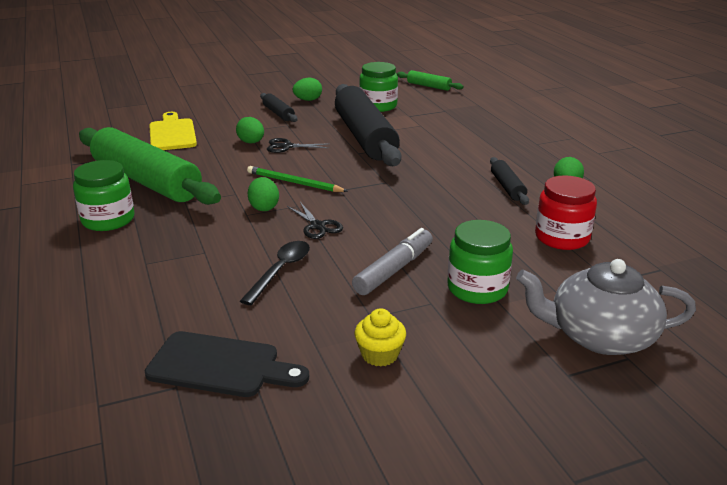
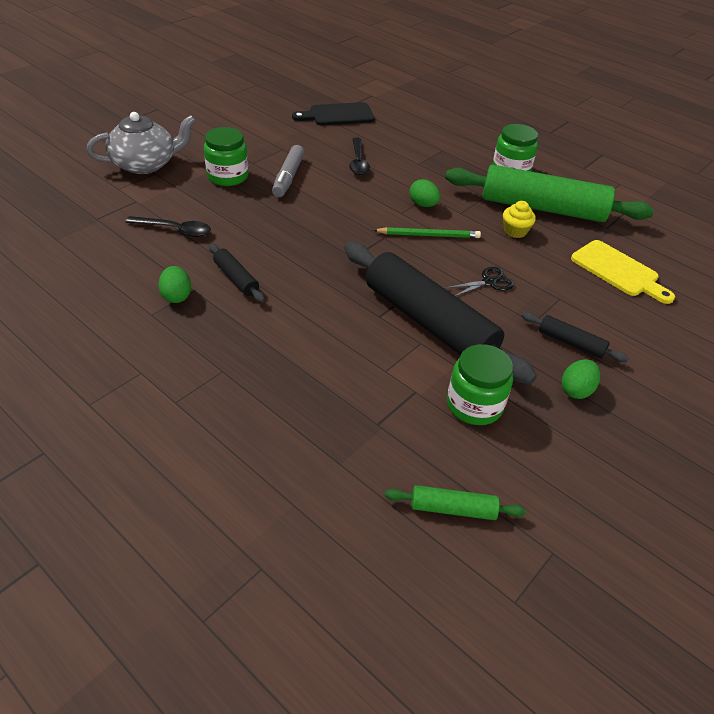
camera: 150 degrees right, 15 degrees up
(251, 142) = (529, 278): green egg -> none
(317, 226) = (367, 198): black scissors -> none
(380, 354) = (265, 133): yellow cupcake -> yellow cupcake (515, 231)
(562, 238) = (175, 230): red jar -> black spoon

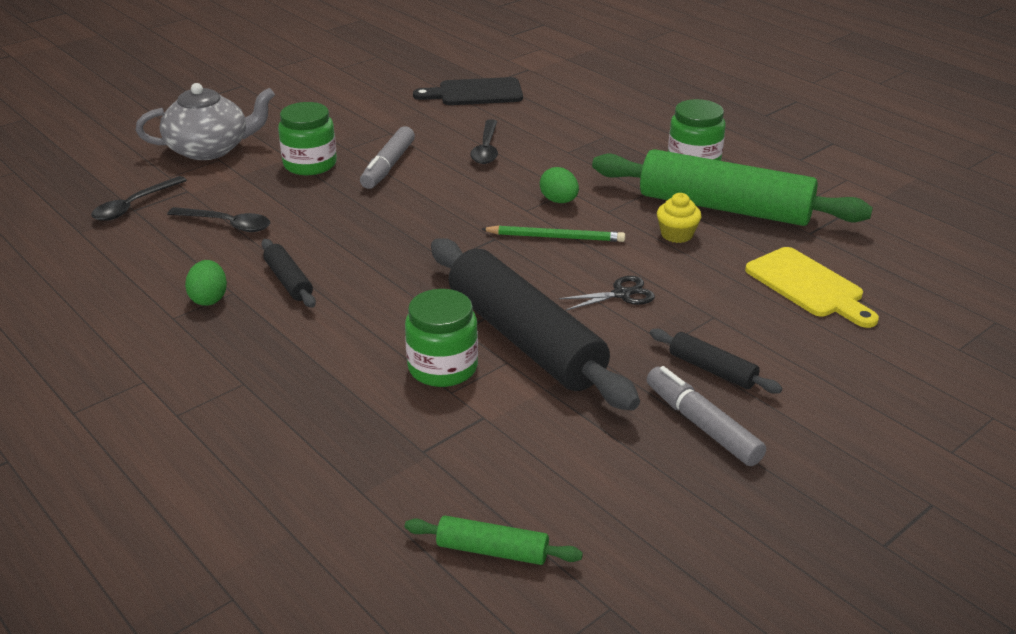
camera: 10 degrees right, 10 degrees down
(96, 215) = (134, 205): none -> black spoon
(474, 405) = (557, 436): green jar -> green jar (443, 367)
(576, 390) = (702, 425): green egg -> grey marker

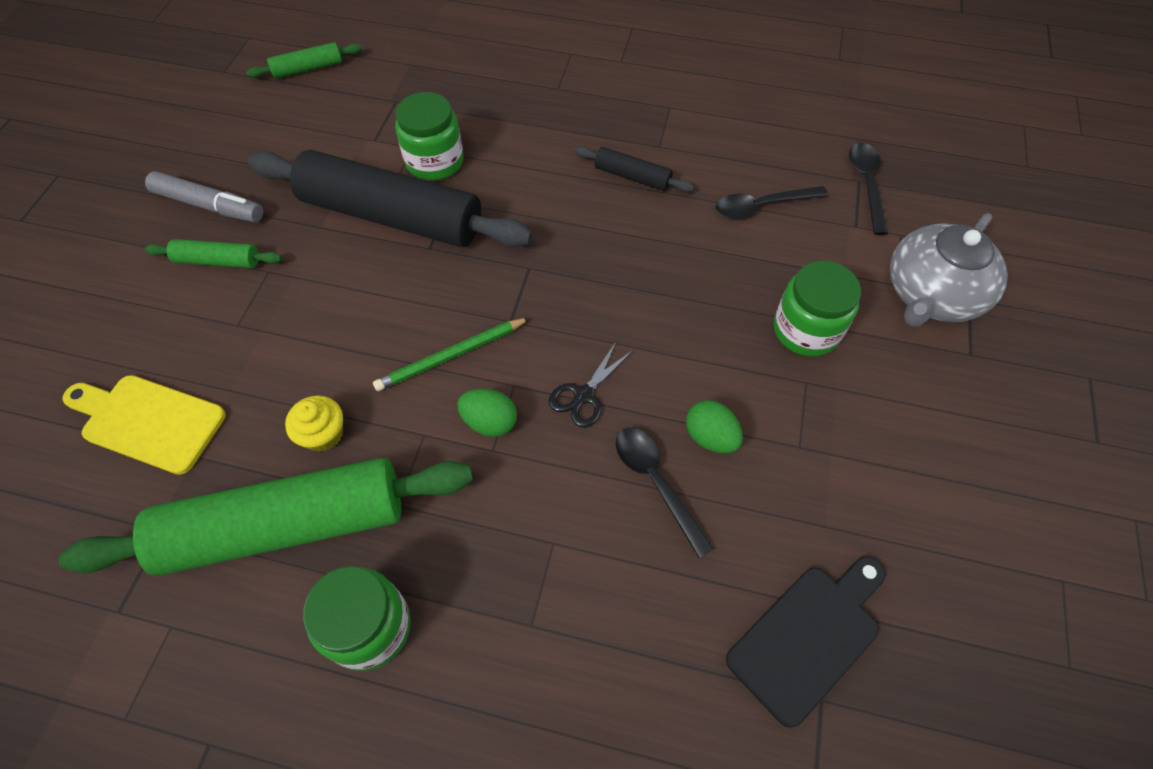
camera: 145 degrees right, 25 degrees up
(209, 298) = (668, 132): green egg -> green egg (710, 437)
(388, 166) = (726, 375): grey marker -> none
(622, 294) = (338, 309): black scissors -> black scissors (584, 395)
(712, 370) = (218, 261): black rolling pin -> green rolling pin

